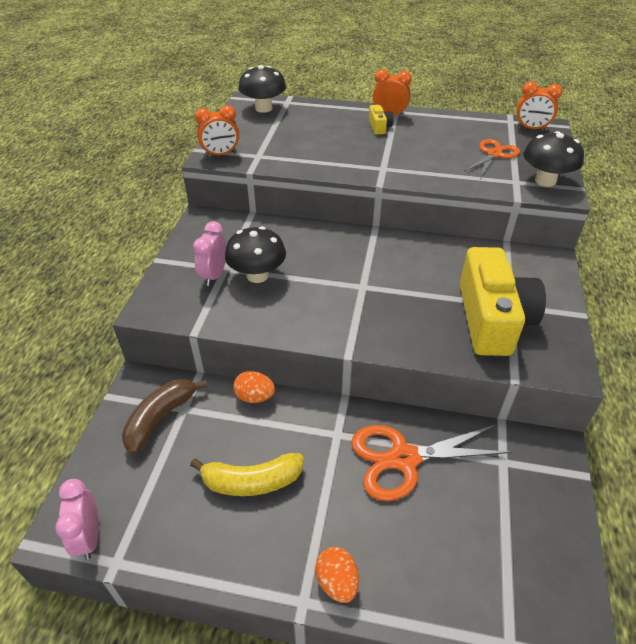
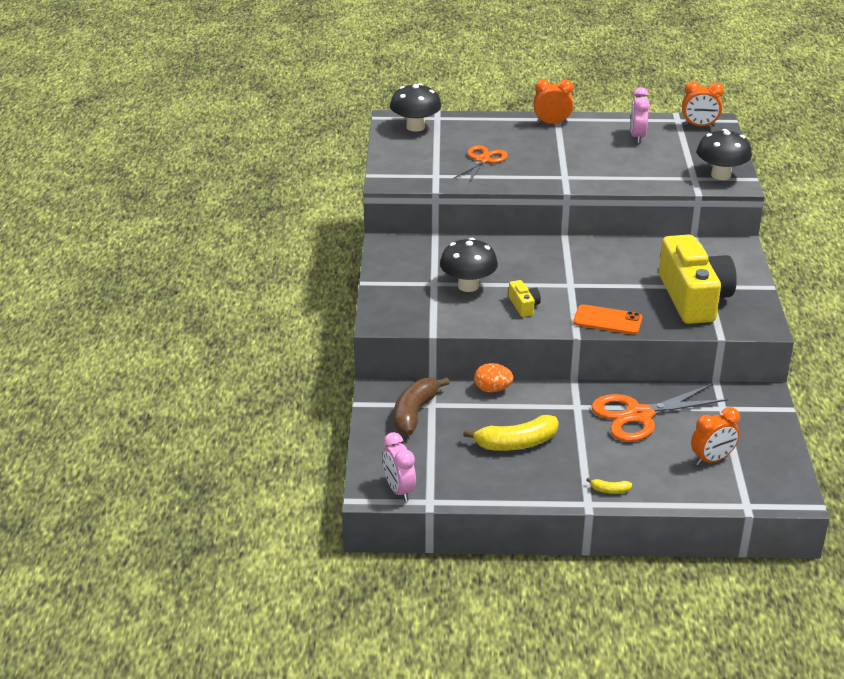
camera: 10 degrees left, 10 degrees down
(214, 275) = (427, 290): pink clock -> pink clock (637, 136)
(220, 154) = (397, 177): orange clock -> orange clock (712, 459)
(337, 582) = (609, 490): orange egg -> yellow banana
(379, 127) = (546, 136): yellow camera -> yellow camera (524, 306)
(389, 338) = (607, 320): none -> orange phone
(494, 154) = (668, 154): orange scissors -> orange scissors (482, 160)

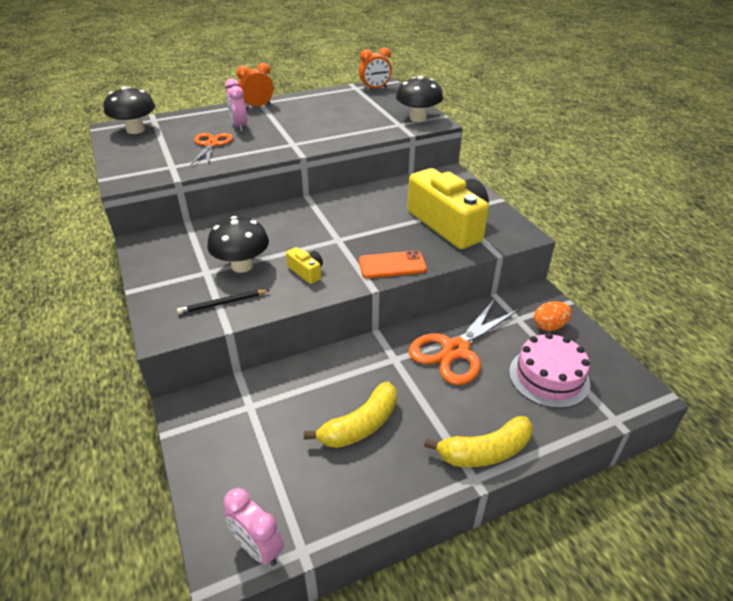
camera: 25 degrees left, 5 degrees up
(414, 413) = (235, 424): brown banana -> none
(437, 313) = (223, 303): none -> black pencil
(492, 389) = (305, 366): orange egg -> orange egg (549, 326)
(609, 490) = (484, 452): yellow banana -> yellow banana, size x2.23
(637, 136) = (333, 104): pink clock -> pink clock (239, 126)
(712, 459) = (549, 377): orange clock -> pink cake

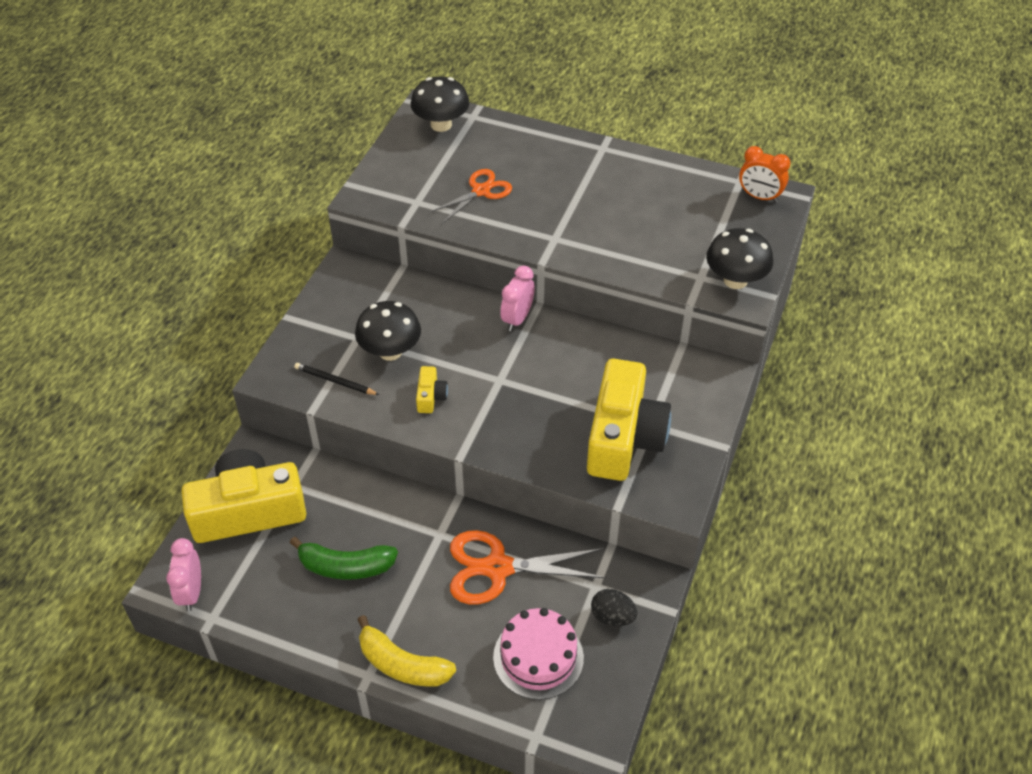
camera: 45 degrees right, 10 degrees up
(233, 449) = (248, 511): none -> yellow camera
(239, 126) = (536, 178): pink clock -> pink clock (517, 319)
(258, 106) = (592, 153): orange clock -> none
(360, 425) = (345, 566): yellow banana -> green banana
(392, 265) = (507, 444): orange phone -> none
(549, 326) = (612, 617): orange egg -> black egg

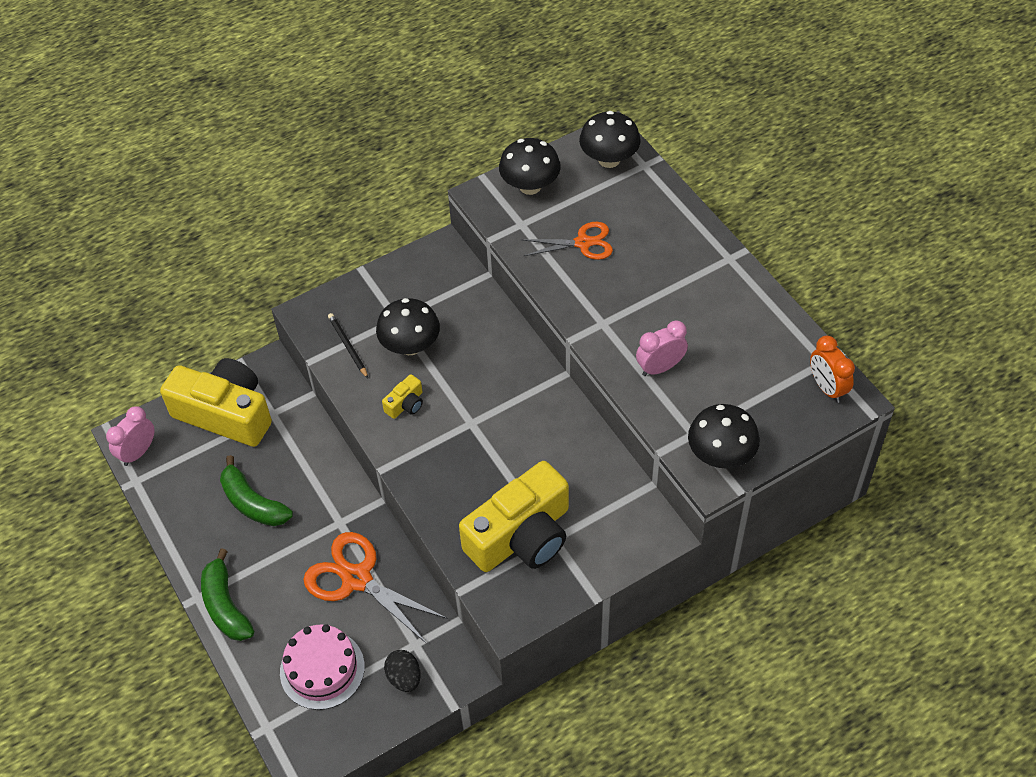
camera: 40 degrees right, 5 degrees up
(396, 172) = (530, 186): none -> black mushroom
(402, 664) = (226, 605): yellow banana -> green banana
(517, 319) = (534, 377): pink clock -> pink clock (660, 367)

